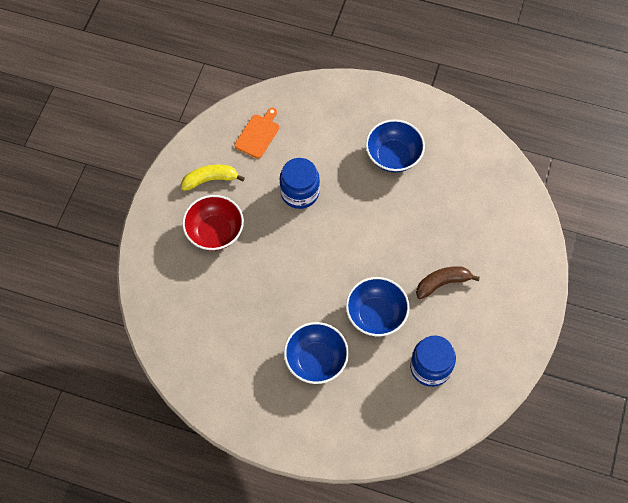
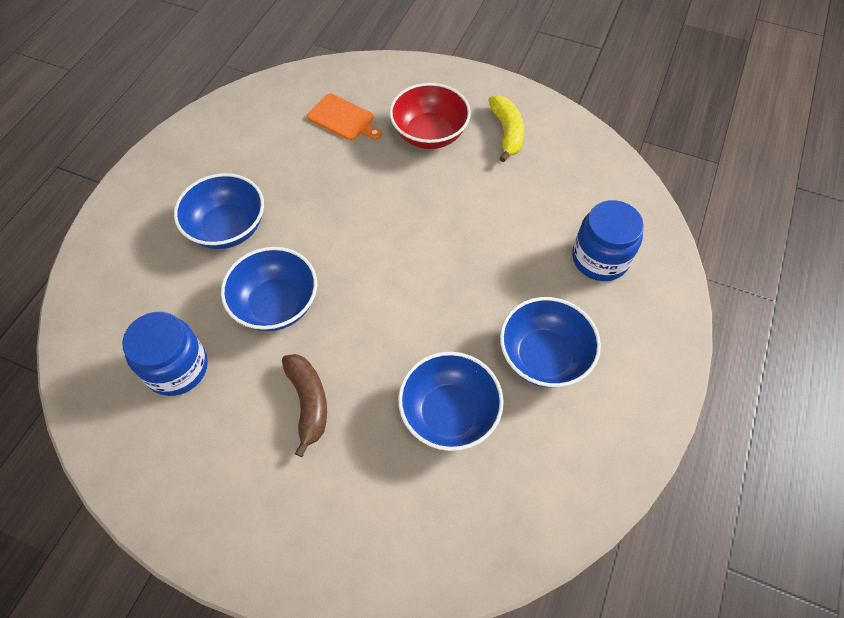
camera: 95 degrees right, 5 degrees down
(258, 134) = (578, 185): orange cutting board -> orange cutting board (343, 119)
(299, 192) = (483, 227): blue jar -> blue jar (600, 258)
(437, 205) = (449, 413): none -> blue bowl

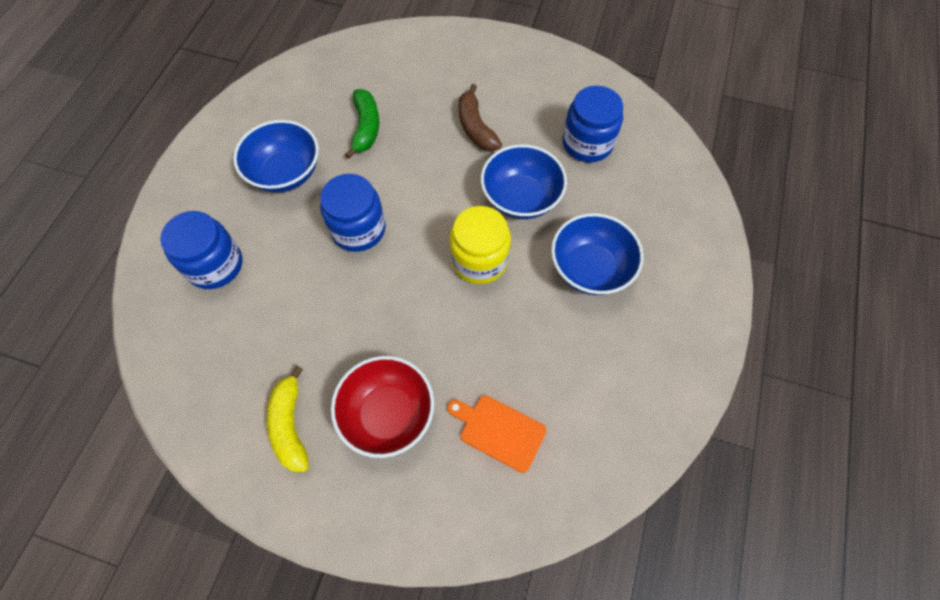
camera: 175 degrees right, 5 degrees up
(334, 244) = (479, 260): none -> yellow jar
(449, 413) = (366, 128): blue bowl -> green banana
(456, 284) = (358, 229): none -> blue jar

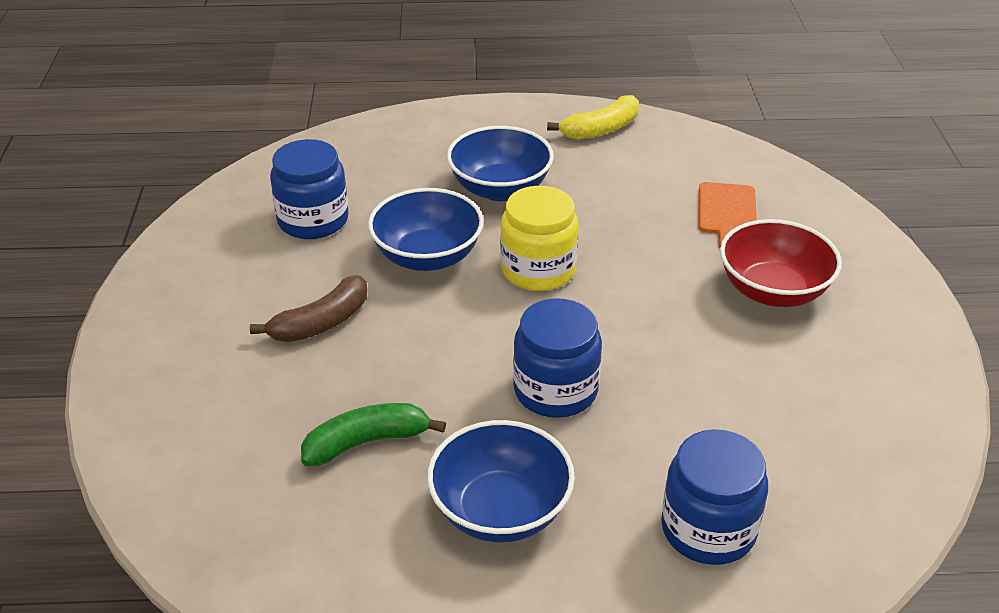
camera: 110 degrees left, 25 degrees down
(290, 425) = (849, 362): yellow banana -> yellow banana (600, 129)

